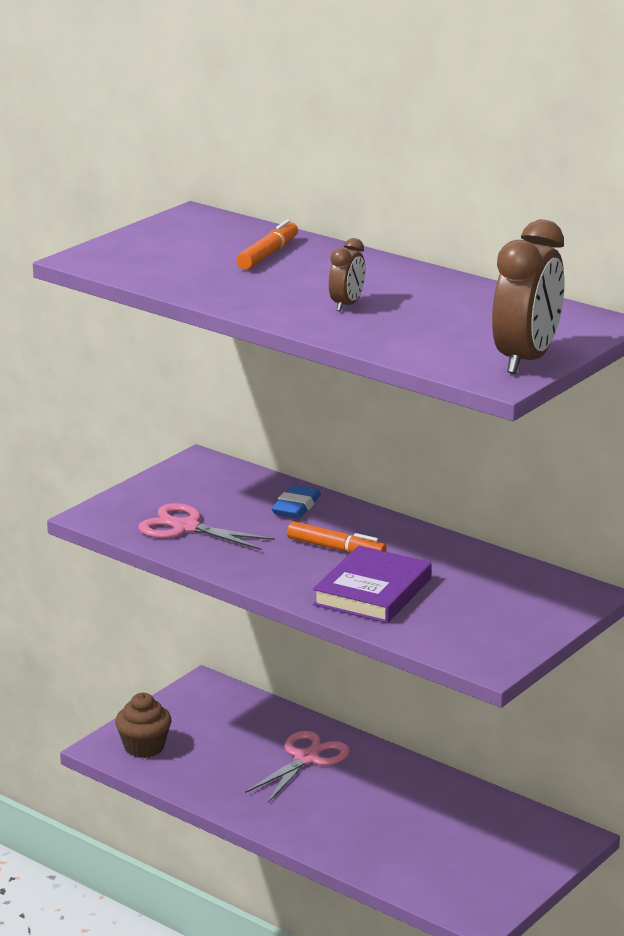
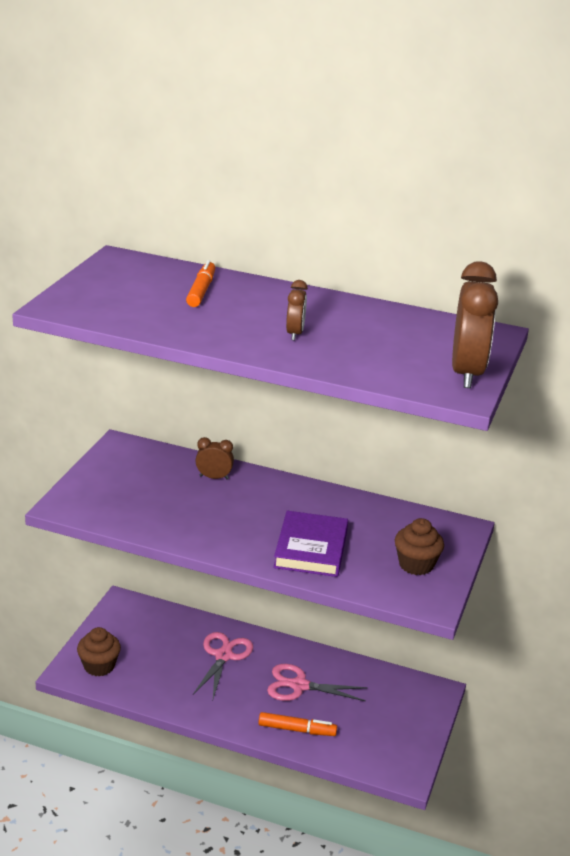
camera: 20 degrees left, 5 degrees up
(186, 527) = (140, 508): pink scissors -> pink scissors (299, 686)
(296, 507) = (214, 477): blue eraser -> brown clock
(336, 549) = (263, 512): orange marker -> orange marker (297, 730)
(497, 623) = (416, 564): none -> brown cupcake

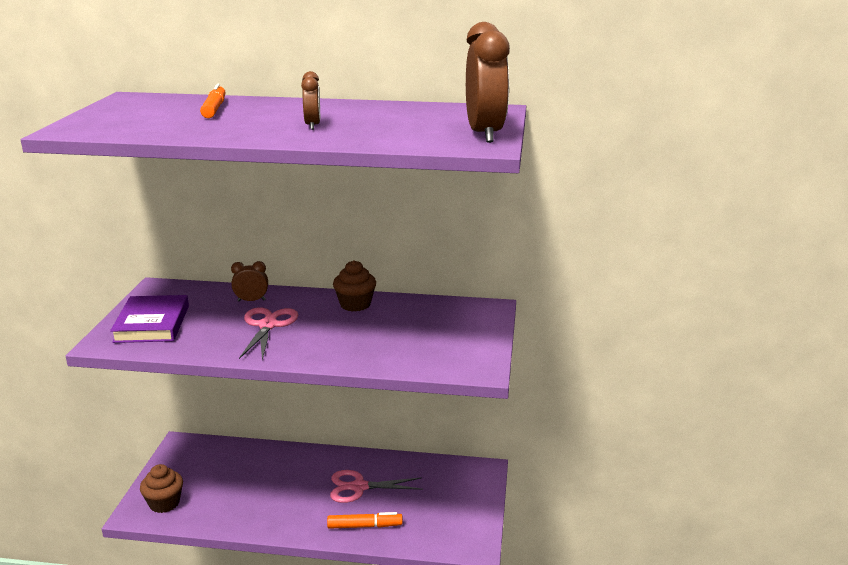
camera: 10 degrees left, 5 degrees down
(223, 656) = (283, 473): pink scissors -> pink scissors (268, 325)
(311, 548) = (355, 343): purple book -> purple book (152, 324)
(416, 564) = (457, 341): brown cupcake -> brown cupcake (355, 304)

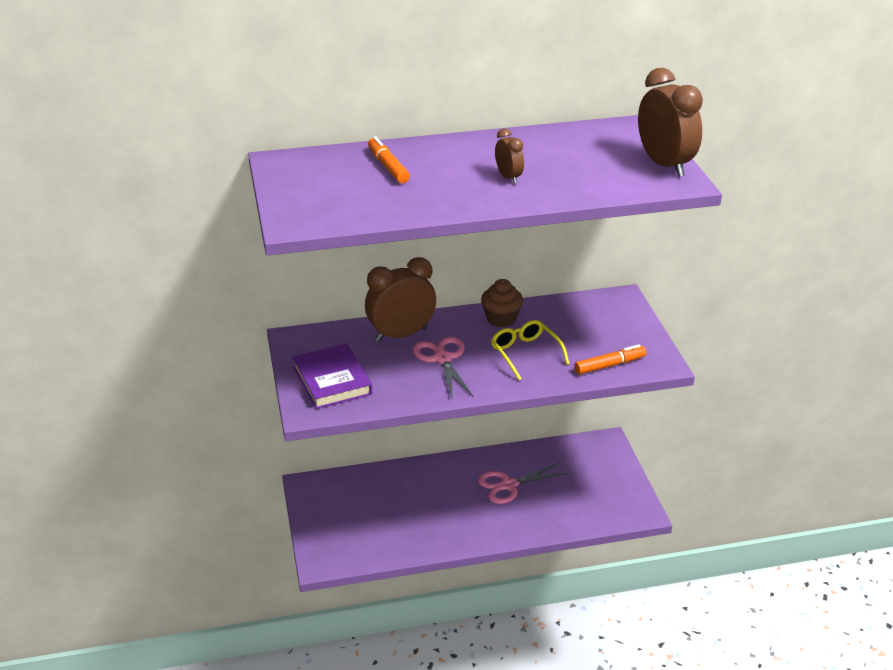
camera: 20 degrees left, 10 degrees up
(164, 503) = (340, 546): brown cupcake -> none
(251, 300) = (401, 334): brown clock -> brown clock, size x1.98
(350, 335) = (525, 353): none -> yellow glasses
(364, 526) = (538, 519): orange marker -> orange marker (609, 365)

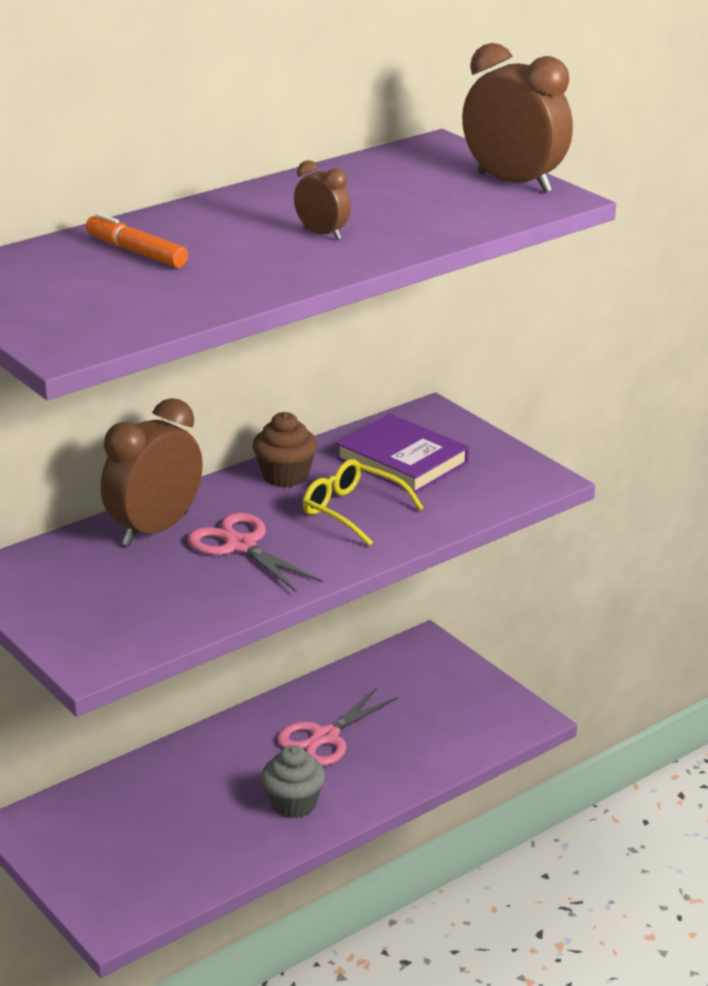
camera: 25 degrees left, 5 degrees down
(332, 380) = (97, 614): purple book -> purple book (402, 461)
(464, 522) = (293, 804): none -> grey cupcake
(609, 365) = (477, 497): orange marker -> none

